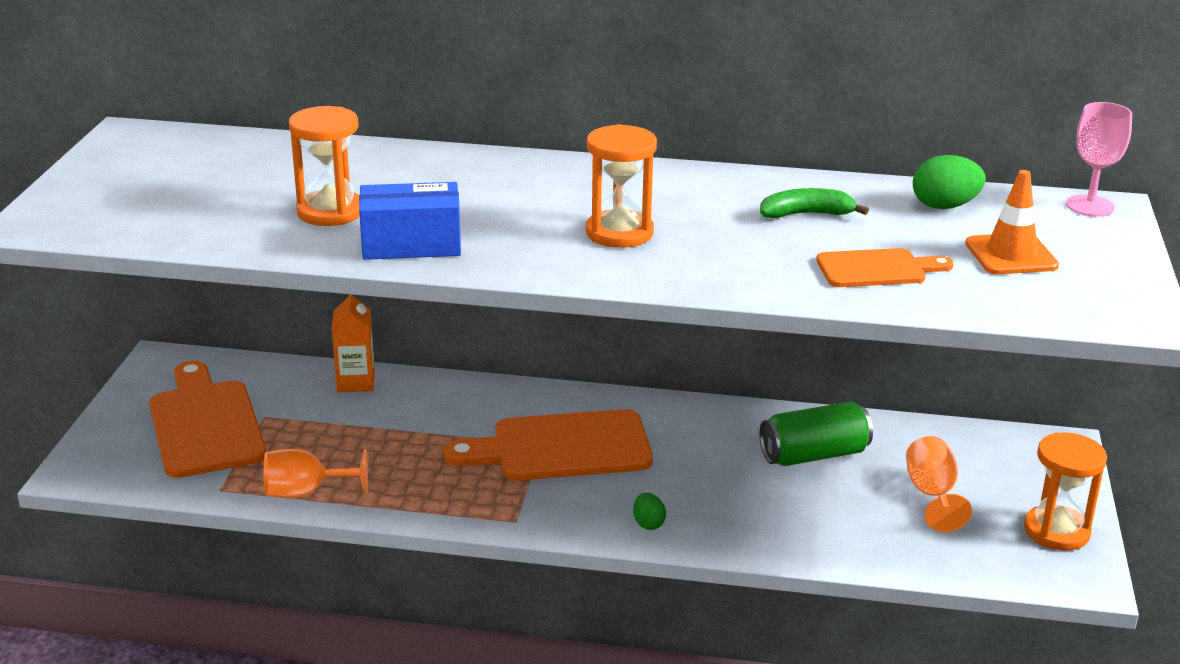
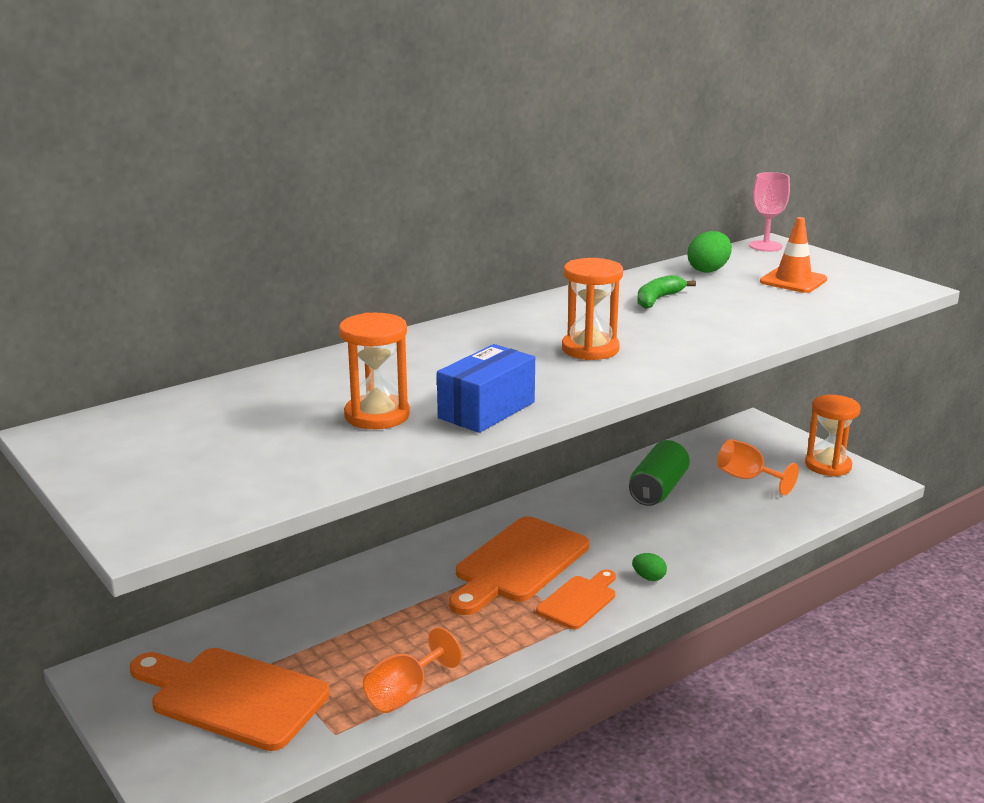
camera: 45 degrees left, 5 degrees down
(355, 382) = (298, 601): orange carton -> none
(877, 269) = (758, 312): orange cutting board -> orange cutting board (579, 600)

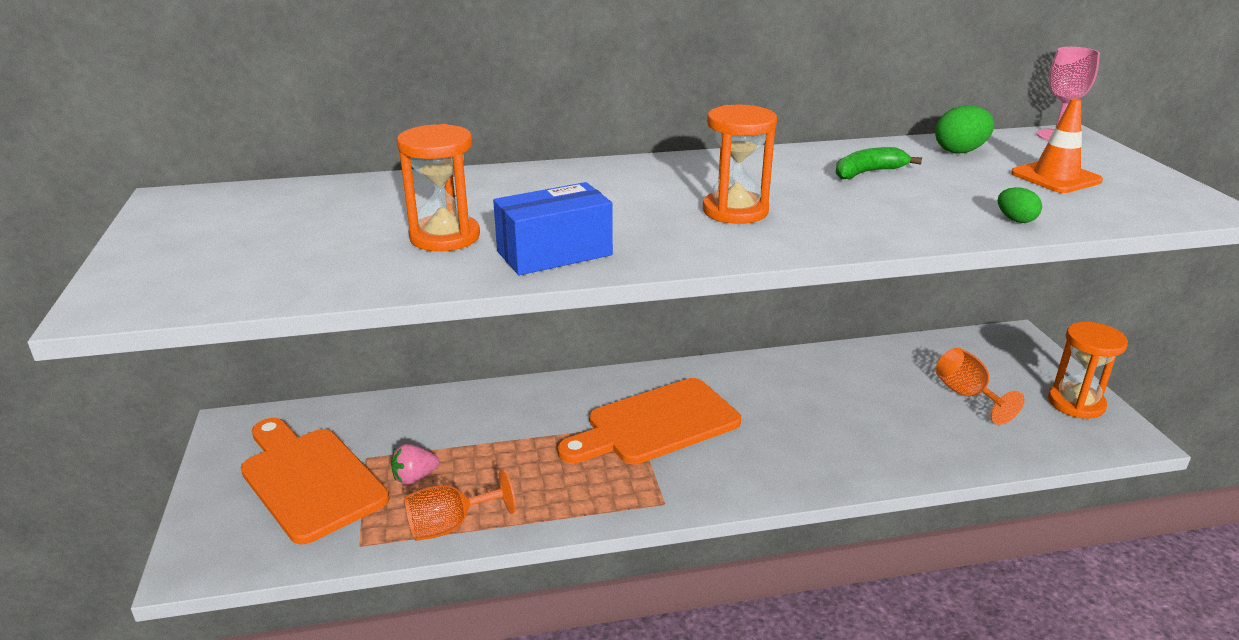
camera: 25 degrees right, 5 degrees up
(336, 666) = (414, 478): none -> pink strawberry
(579, 600) = (687, 480): orange cutting board -> none
(648, 577) = (778, 476): green egg -> green egg (1015, 220)
(658, 489) = (856, 383): green can -> none

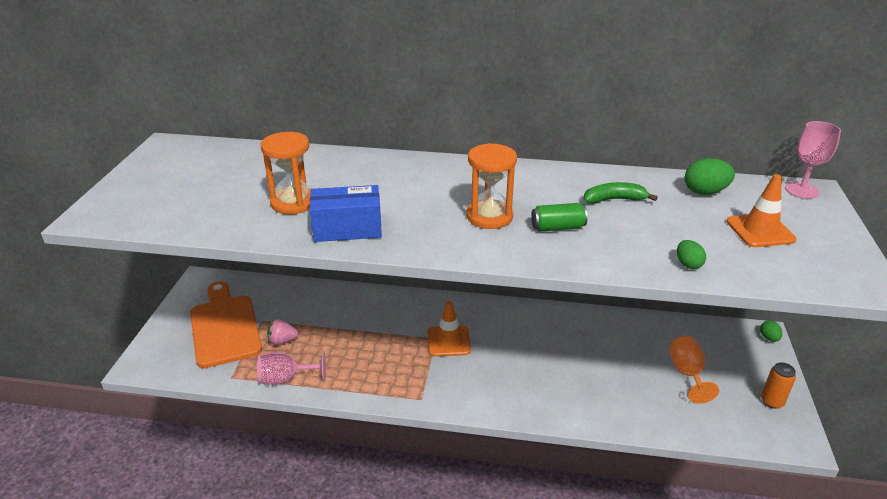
camera: 20 degrees right, 5 degrees up
(450, 526) = (286, 378): orange goblet -> pink goblet
(656, 424) = (448, 341): orange cutting board -> orange traffic cone
(831, 209) = (557, 227): none -> green can
(1025, 338) = (768, 338): none -> green egg
(1076, 403) = (772, 401): orange hourglass -> orange can

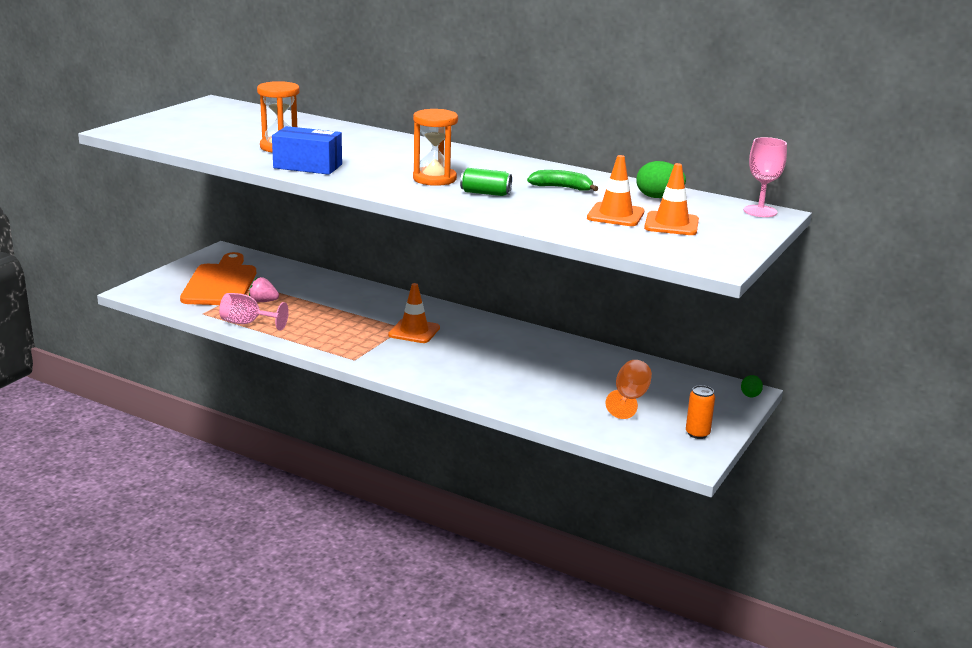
camera: 20 degrees right, 10 degrees down
(688, 264) = (570, 228): green egg -> none
(701, 230) = (615, 215): none -> orange traffic cone

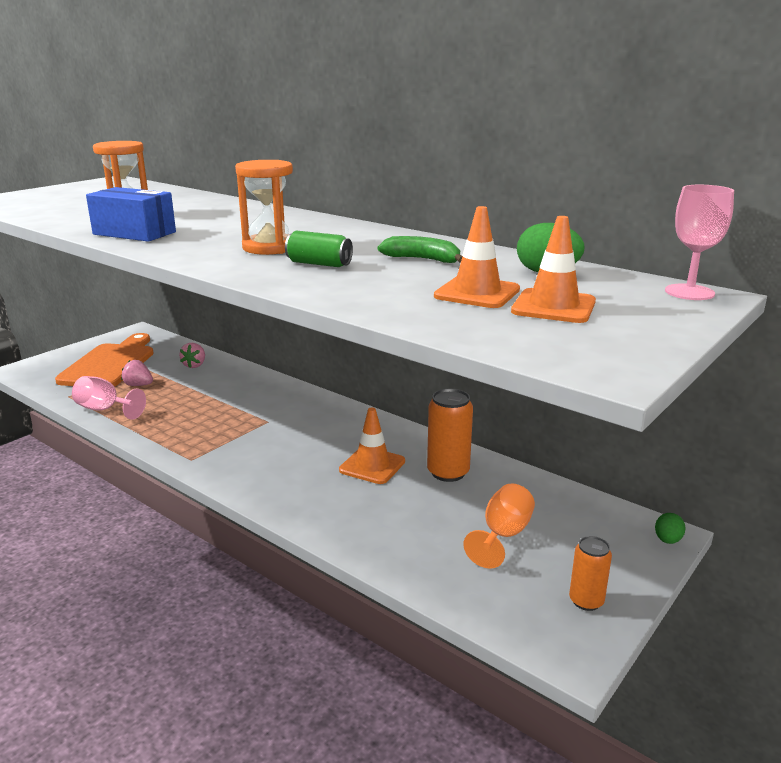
camera: 10 degrees right, 0 degrees up
(305, 282) = (194, 365): none -> pink strawberry
(414, 331) = (277, 427): orange traffic cone -> orange traffic cone (372, 466)
(574, 359) = (448, 472): none -> orange can

